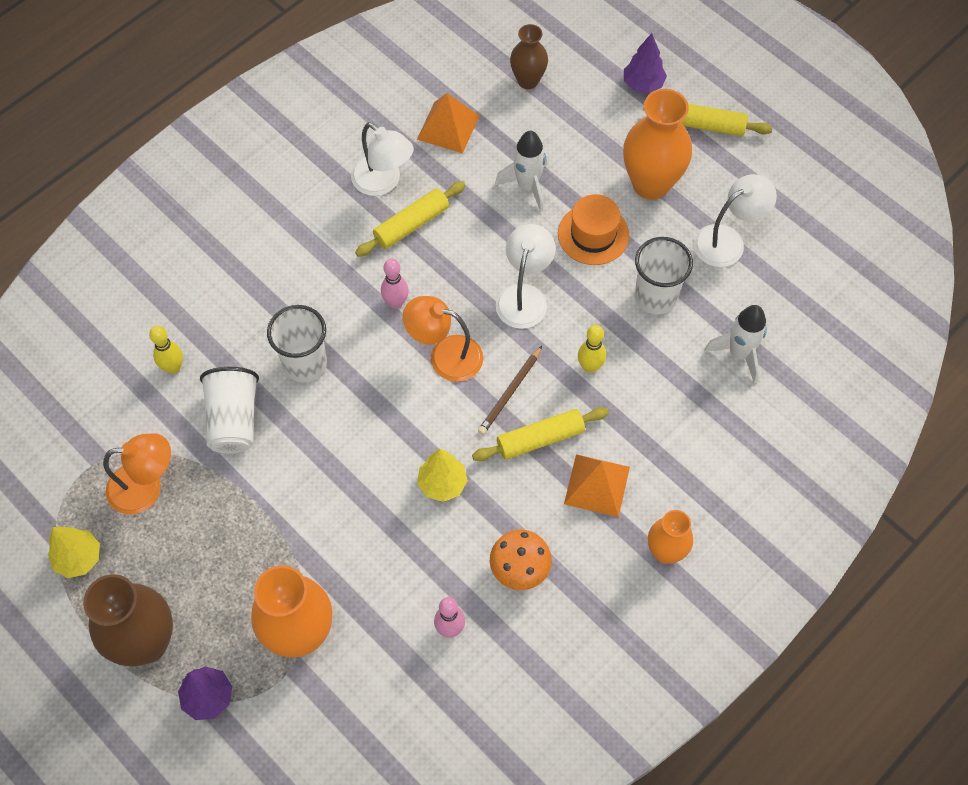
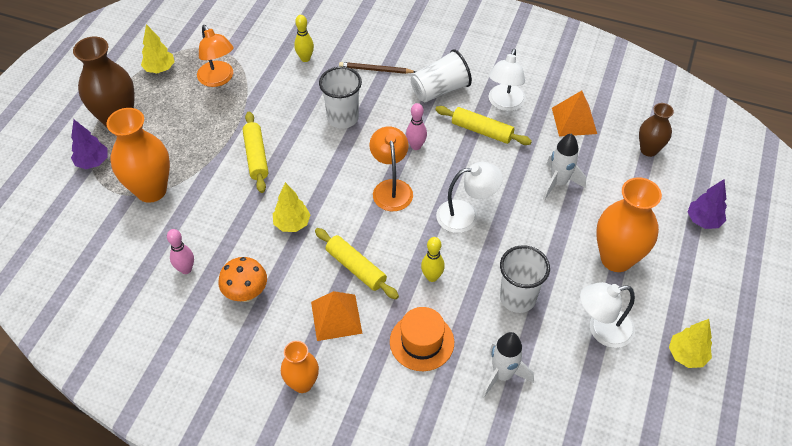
camera: 65 degrees right, 10 degrees down
(233, 420) = (284, 100): white cup -> white cup (440, 90)
(510, 392) = (383, 236): brown pencil -> brown pencil (376, 70)
(593, 234) = (545, 238): orange hat -> orange hat (422, 342)
(706, 125) = (699, 276): yellow rolling pin -> yellow rolling pin (256, 156)
(727, 240) = (602, 330): white lamp -> white lamp turned 135 degrees clockwise
(787, 184) = (686, 355): none -> yellow tree

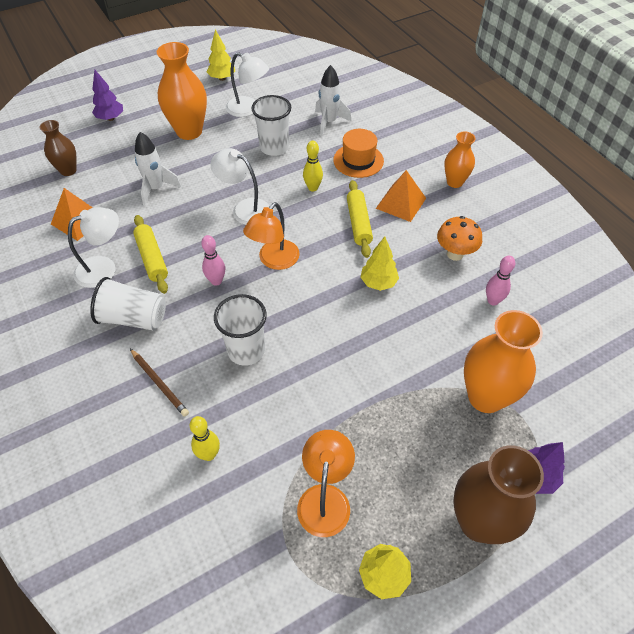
camera: 140 degrees left, 0 degrees up
(256, 156) = (359, 365): yellow rolling pin -> none

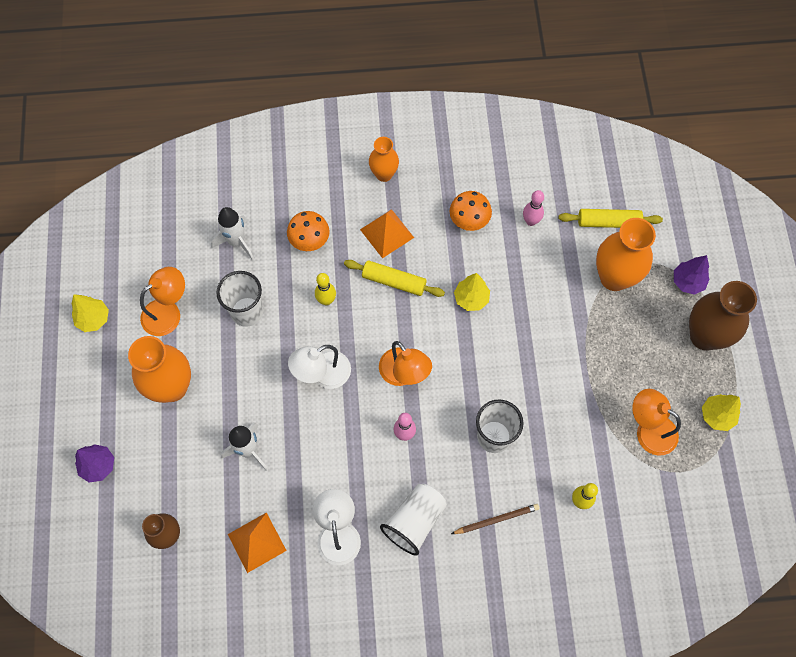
camera: 65 degrees left, 15 degrees up
(152, 258) = (347, 483): yellow rolling pin -> yellow rolling pin (608, 222)
(248, 109) = (168, 312): white lamp -> orange lamp
(358, 160) = (310, 242): orange hat -> orange mushroom

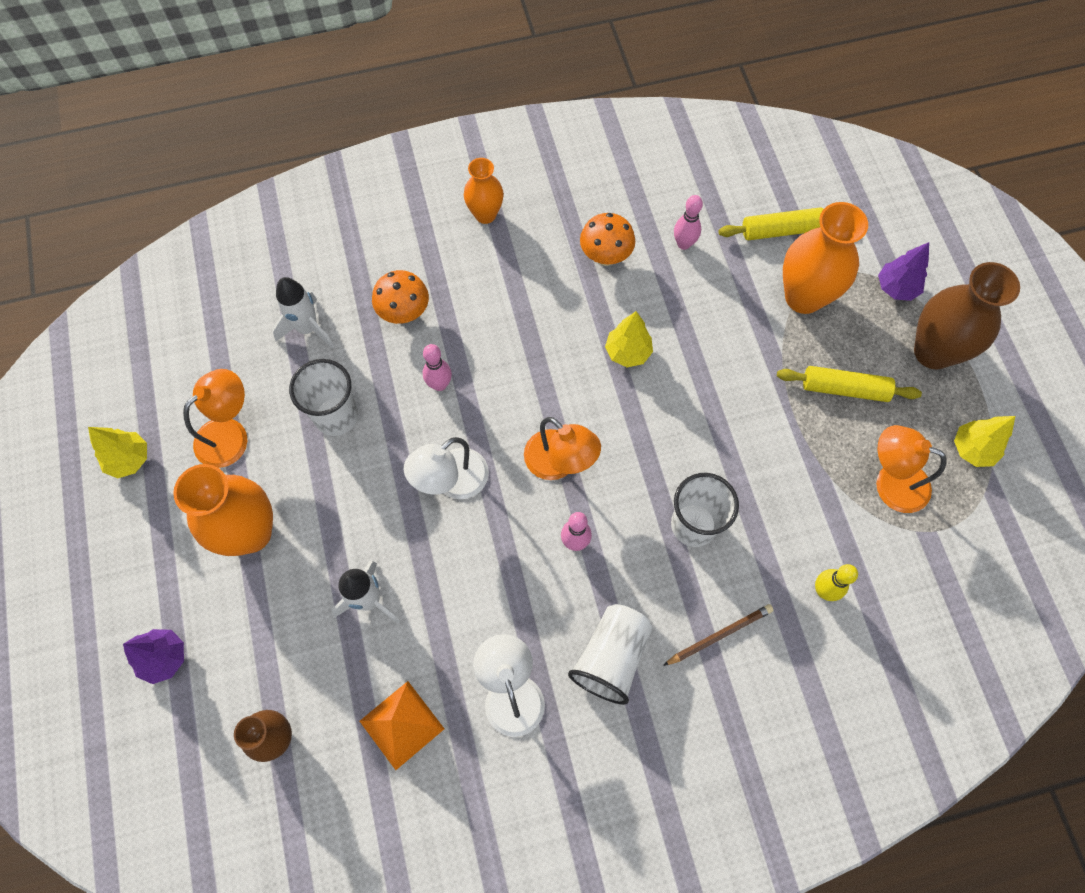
camera: 10 degrees left, 0 degrees up
(326, 300) = (439, 384): yellow bowling pin -> pink bowling pin
(386, 233) = (502, 287): orange pyramid -> none
(394, 281) = (523, 346): yellow rolling pin -> yellow rolling pin (844, 389)

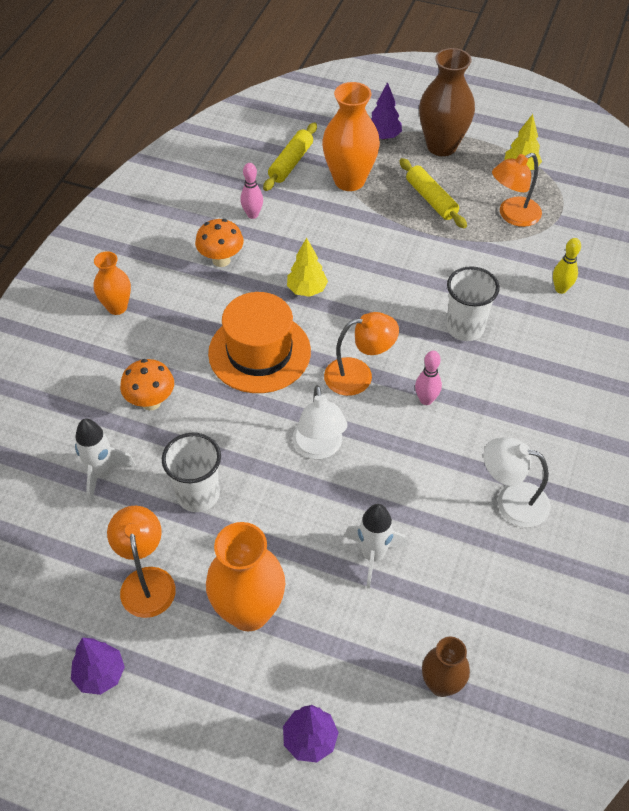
camera: 55 degrees left, 15 degrees down
(129, 459) = (100, 675): yellow tree -> purple tree
(402, 724) = (490, 587): orange pyramid -> none
(439, 384) = (232, 412): pink bowling pin -> none
(522, 362) = (259, 352): none -> orange hat
(611, 657) = (527, 427): white cup -> none
(719, 635) = (553, 358): brown pencil -> none
(844, 389) = (431, 199): yellow rolling pin -> yellow rolling pin turned 75 degrees counterclockwise

